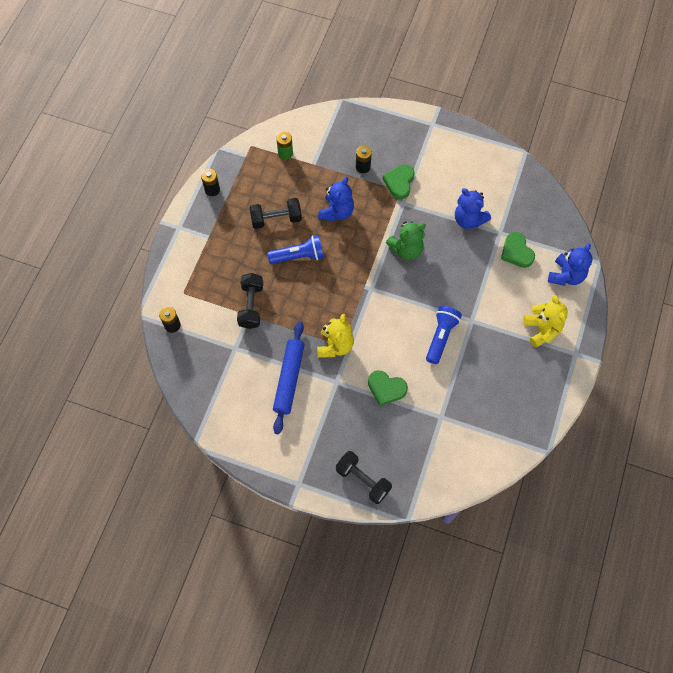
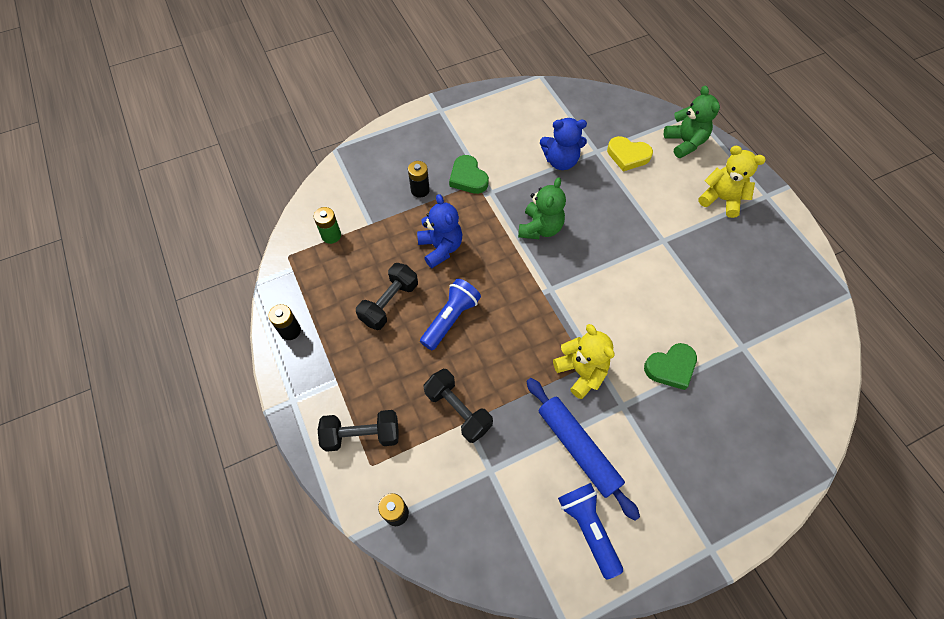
camera: 45 degrees left, 5 degrees down
(363, 480) = (758, 478): black dumbbell -> black dumbbell (362, 435)
(441, 337) = (657, 277): blue flashlight -> blue flashlight (588, 528)
(516, 252) = (628, 156): green heart -> yellow heart
(566, 275) = (684, 143): blue teddy bear -> green teddy bear

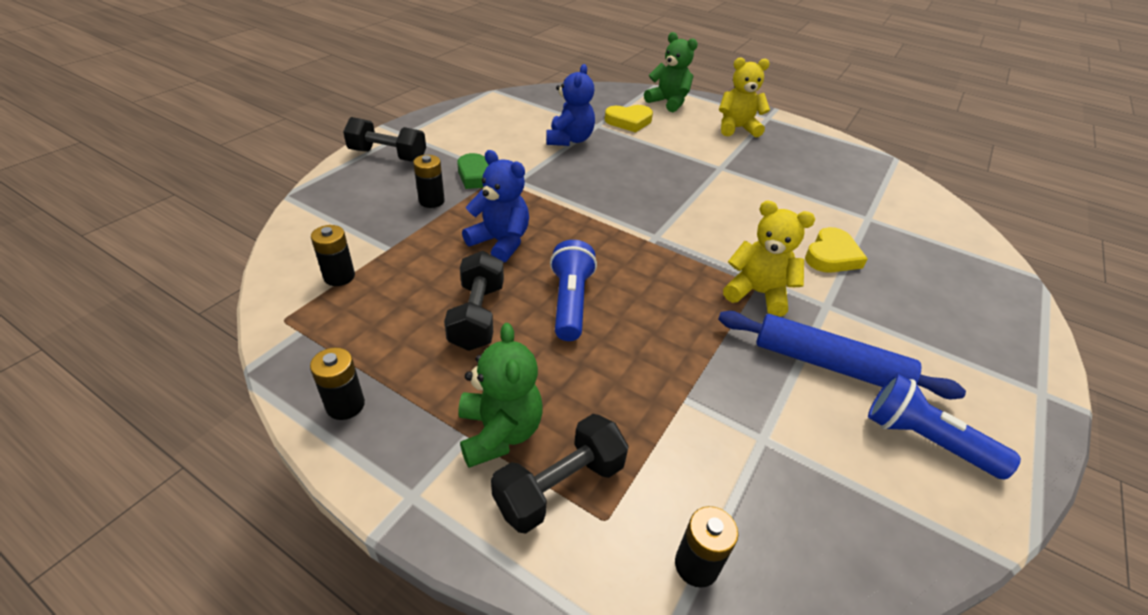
camera: 35 degrees left, 20 degrees down
(331, 235) = (339, 276): green battery -> black battery
(458, 410) = (663, 391): black dumbbell -> black dumbbell (388, 155)
(540, 228) = (597, 193): green teddy bear -> green teddy bear (499, 432)
(560, 161) = (569, 140): blue teddy bear -> blue teddy bear turned 45 degrees counterclockwise
(671, 367) = (831, 256): green heart -> yellow heart

